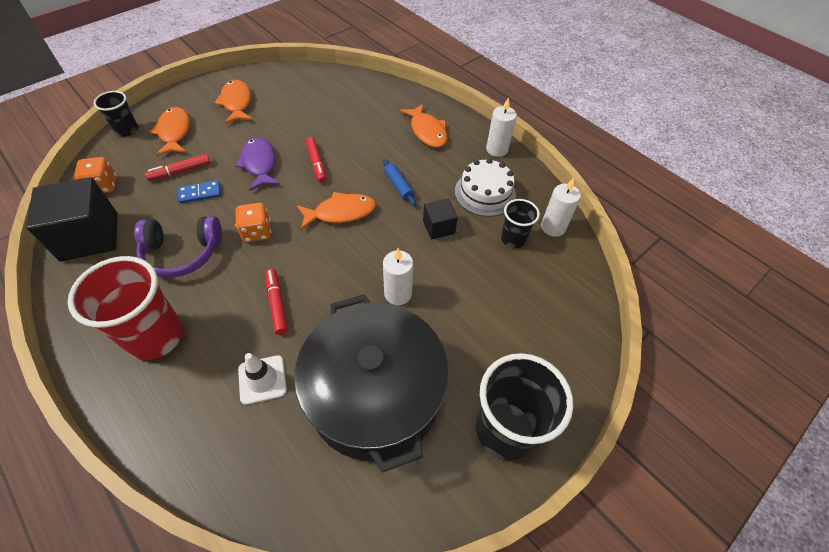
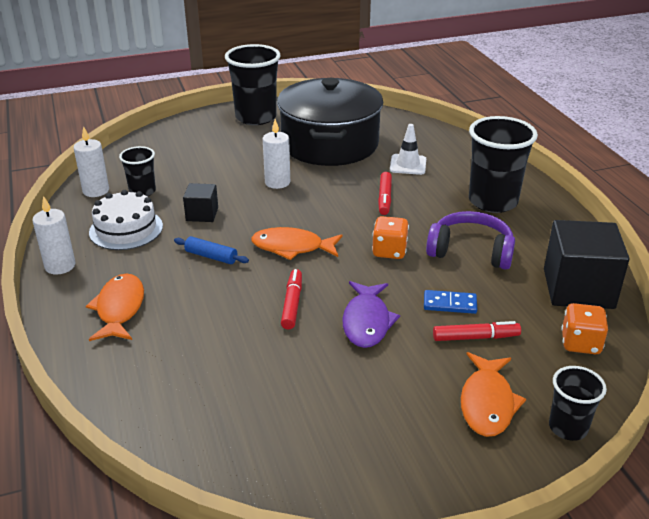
camera: 155 degrees left, 20 degrees down
(155, 336) = (493, 201): red cup -> black cup
(237, 103) = (378, 435): orange fish -> none
(399, 186) = (211, 256): blue rolling pin -> blue rolling pin turned 60 degrees counterclockwise

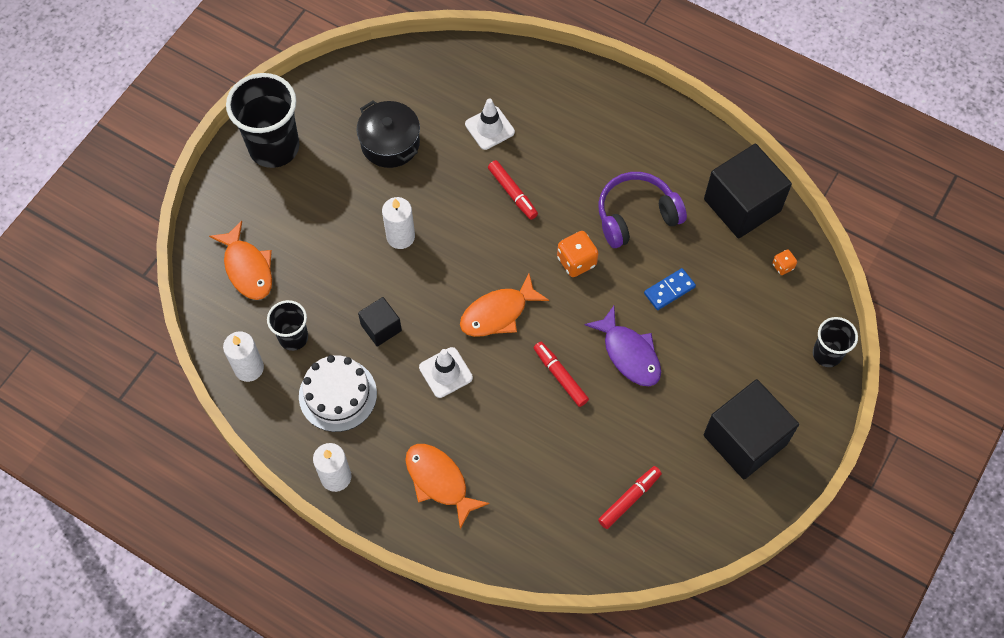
camera: 40 degrees left, 30 degrees up
(211, 256) = (445, 372): blue rolling pin -> white traffic cone
(330, 144) = (390, 143): black pot -> black pot, size x0.52
(407, 439) = (745, 440): none -> black cube
(475, 337) = (713, 313): red marker -> red marker (629, 499)
(487, 403) = (766, 370): orange fish -> orange fish (247, 268)
(493, 201) = (602, 135): black cup -> none
(580, 343) = (782, 266): orange dice -> orange dice, size x0.56

